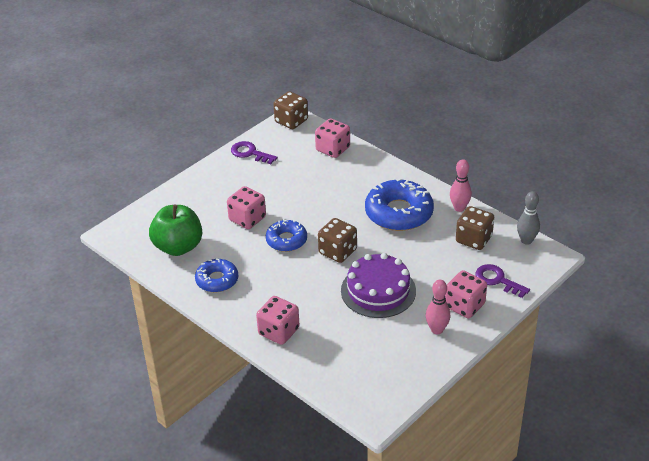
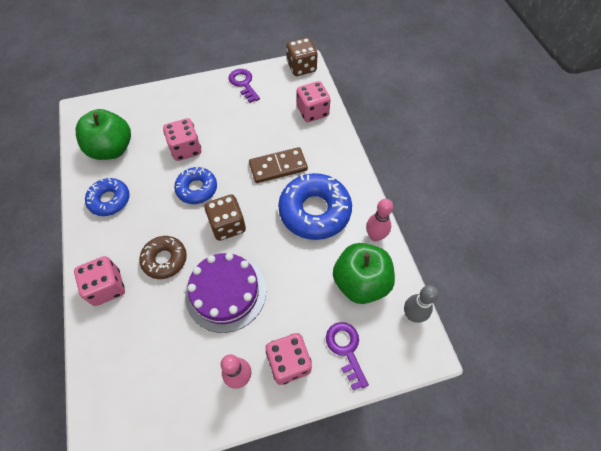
camera: 30 degrees right, 20 degrees up
(308, 294) = (165, 259): none -> brown donut
(340, 197) = (278, 167): none -> brown domino
(473, 239) = (360, 282): brown dice -> green apple

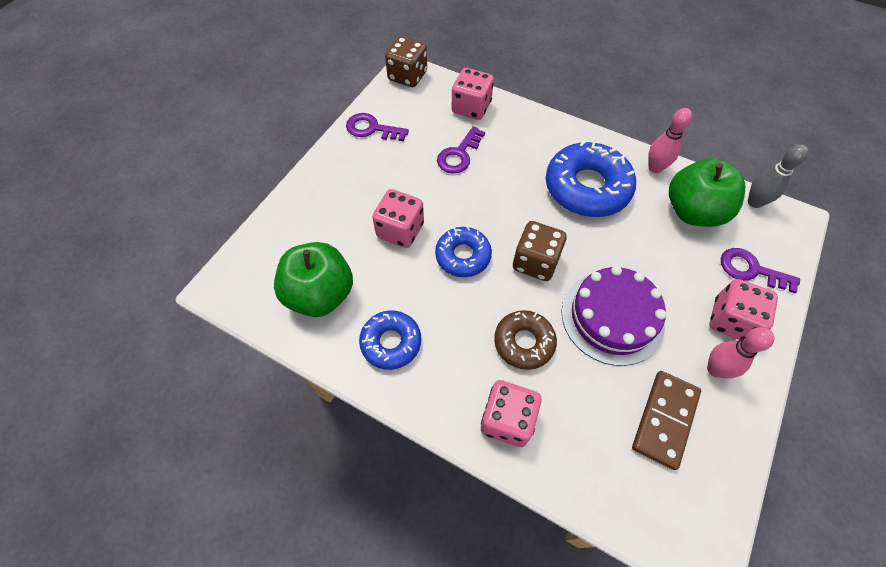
camera: 45 degrees left, 0 degrees up
(269, 133) = (459, 155): none -> purple key
(278, 167) = (507, 176): brown domino -> brown domino (664, 419)

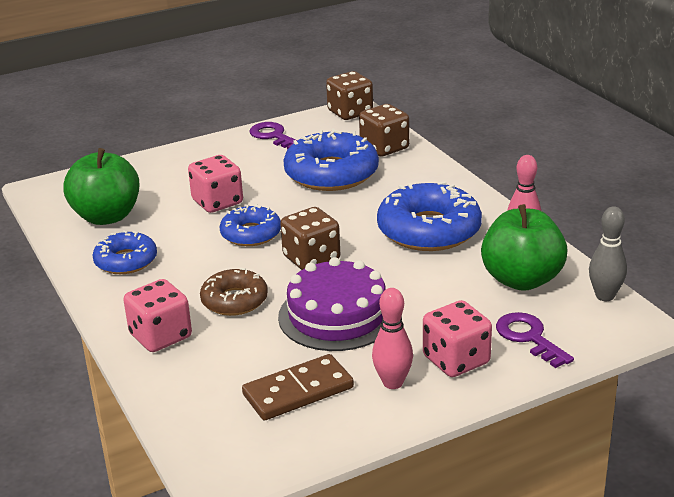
camera: 35 degrees right, 30 degrees down
(459, 155) = (331, 173): purple key -> blue donut
(471, 107) = (384, 148): pink dice -> brown dice

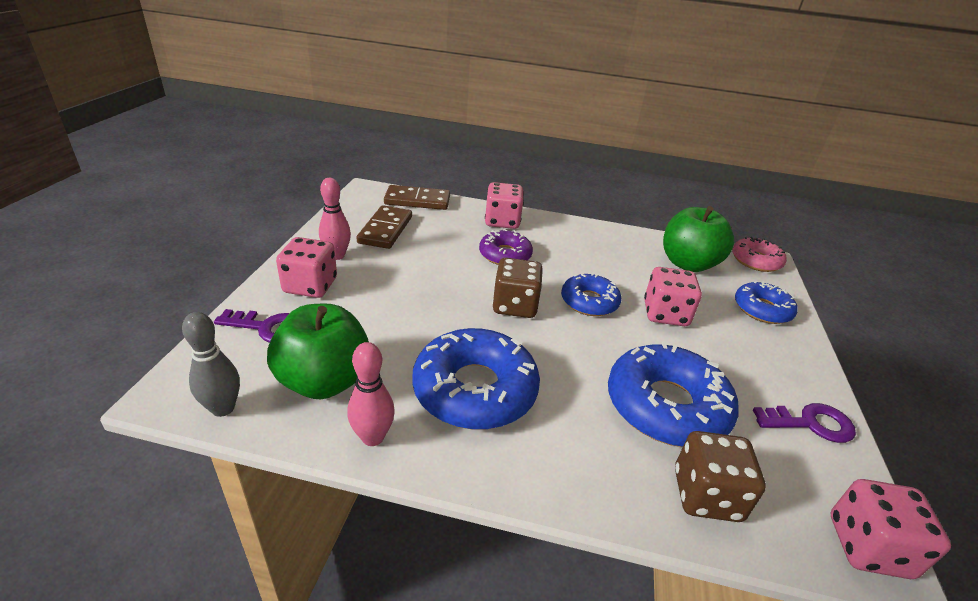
camera: 125 degrees right, 5 degrees up
(50, 192) = (756, 261): none -> pink donut
(126, 261) = (608, 245): blue donut -> blue donut (762, 309)
(192, 418) = (417, 200): none -> brown domino
(234, 300) = (505, 255): brown donut -> purple donut
(337, 315) = (430, 276): purple cake -> none
(350, 112) = (868, 547): brown dice -> pink dice

